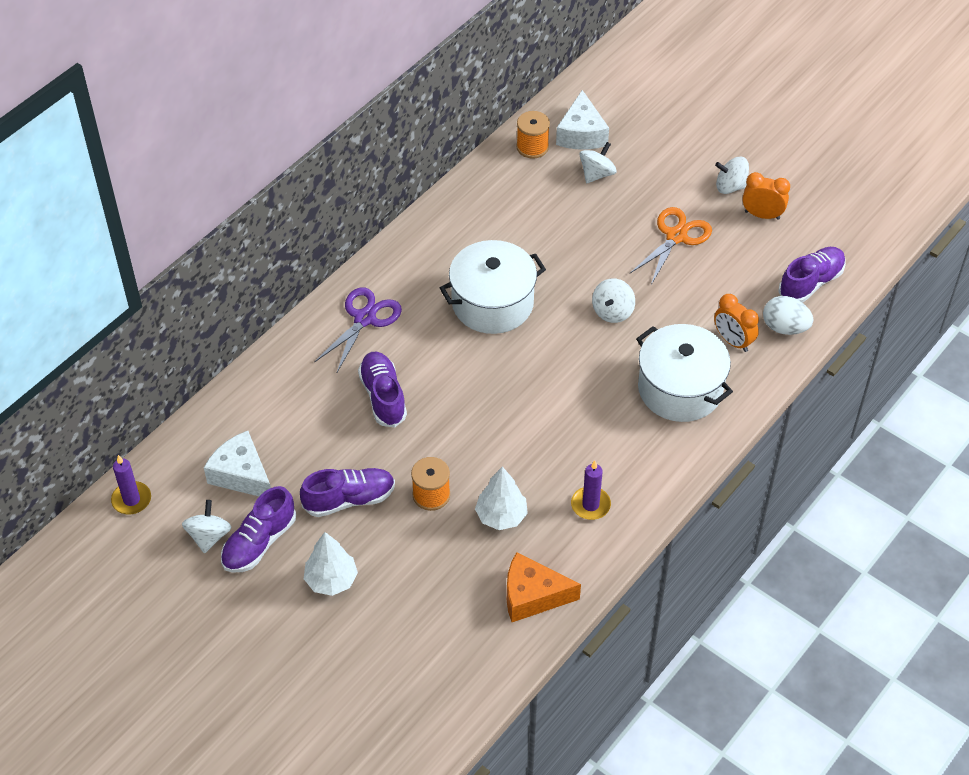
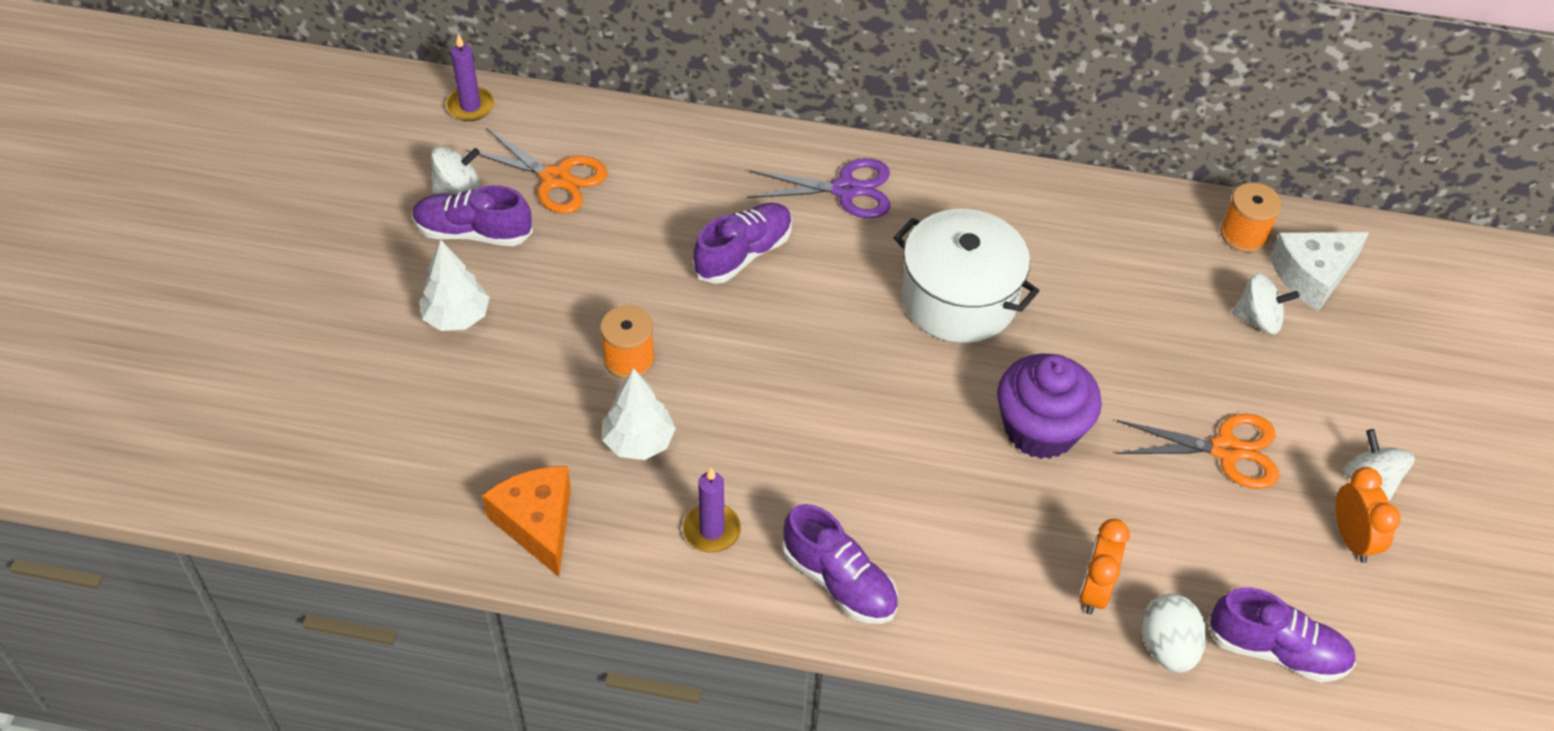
camera: 60 degrees right, 0 degrees up
(241, 474) = (555, 178): white cheese -> orange scissors
(349, 499) = (577, 286): purple shoe -> purple shoe (839, 581)
(612, 311) = (1040, 429): white spinning top -> purple cupcake
(680, 389) = (966, 558): white pot -> none

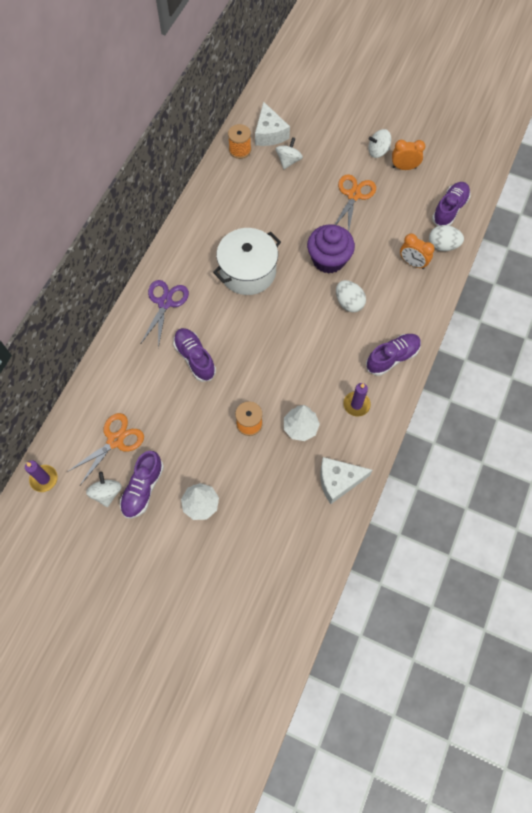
camera: 75 degrees left, 15 degrees up
(537, 523) = (338, 481): orange cheese -> white cheese
(947, 481) = (349, 303): none -> white egg

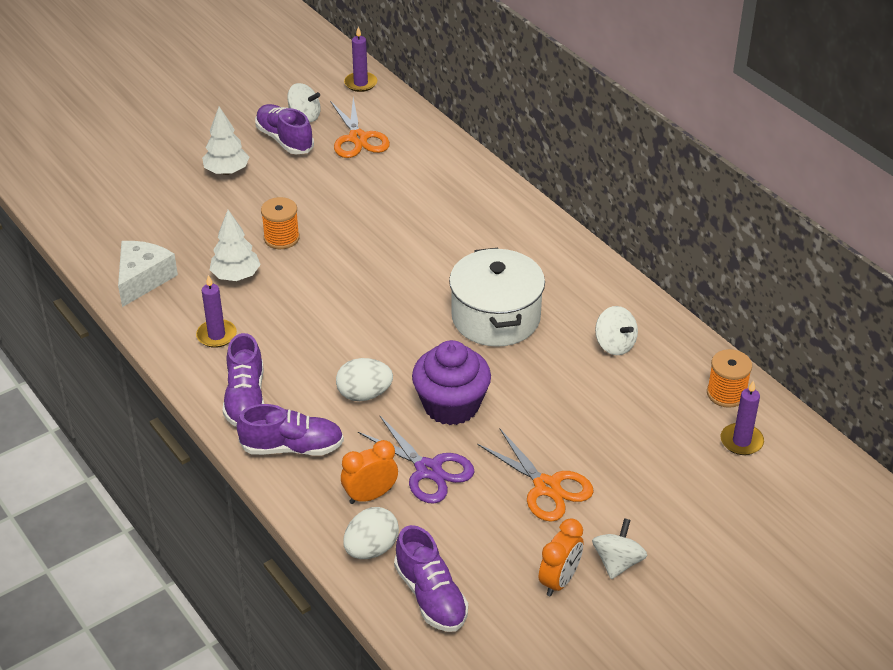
camera: 120 degrees right, 25 degrees down
(165, 303) = (506, 229): purple scissors -> purple scissors (428, 470)
(195, 358) = (406, 227): purple shoe -> purple shoe (292, 447)
(269, 133) = (741, 441): white cheese -> purple candle
(288, 161) = (668, 440): white spinning top -> white spinning top (615, 344)

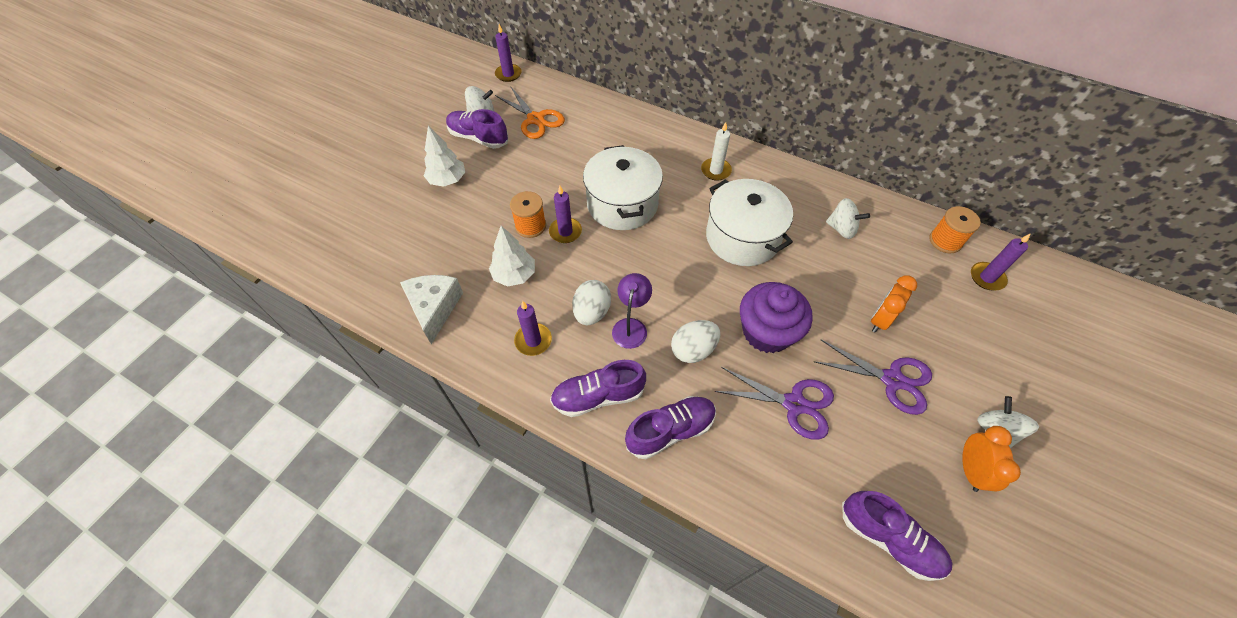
camera: 25 degrees left, 15 degrees up
(245, 398) = (598, 396): purple shoe -> purple shoe turned 105 degrees clockwise
(313, 254) = (565, 232): none -> purple candle
(318, 355) = (631, 326): none -> purple lamp
(370, 495) = (767, 453): orange clock -> orange clock (880, 320)
(371, 549) = (807, 511): white egg -> white egg (592, 312)
(391, 247) = (622, 204): none -> white pot
(519, 247) = (715, 171): none -> white candle
(547, 487) = (892, 380): orange scissors -> purple scissors

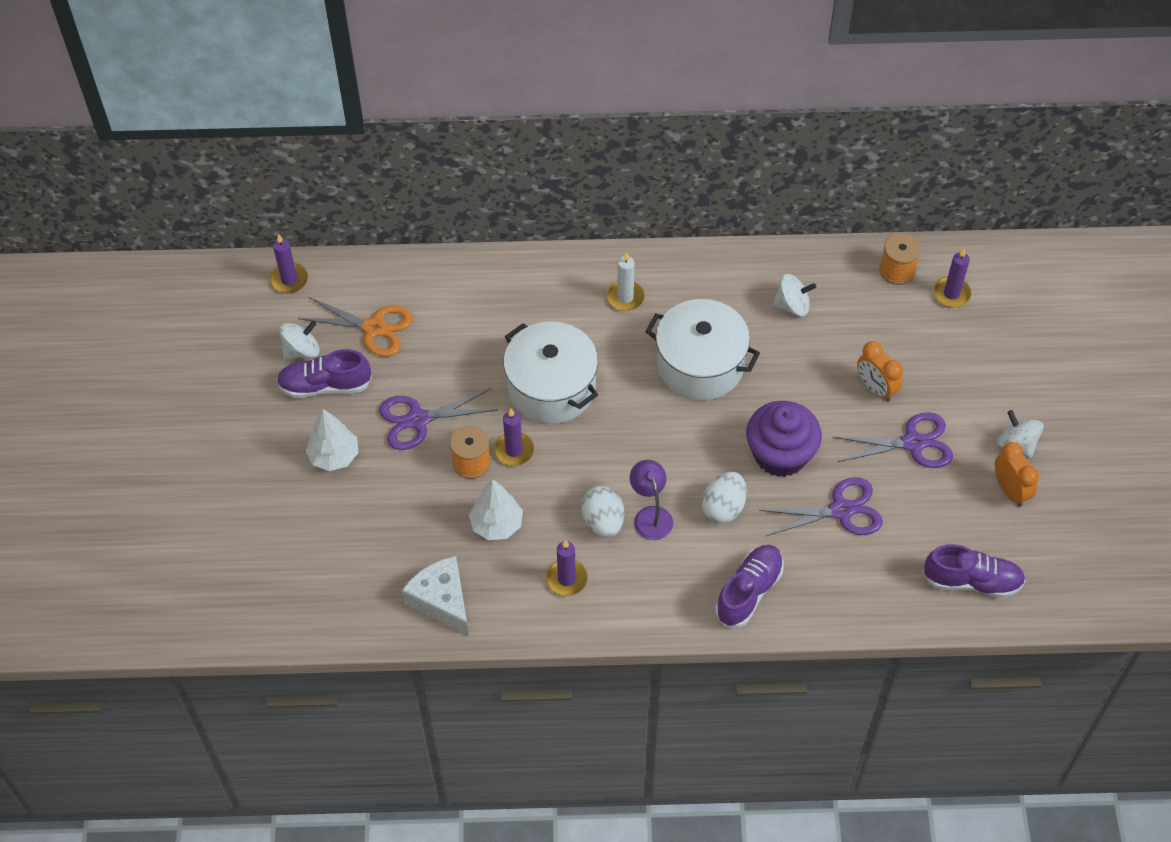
camera: 30 degrees left, 0 degrees up
(518, 183) = (418, 419): none -> purple scissors
(598, 396) = (665, 597): purple shoe -> none
(880, 320) = (875, 388): orange clock -> orange clock turned 45 degrees counterclockwise

